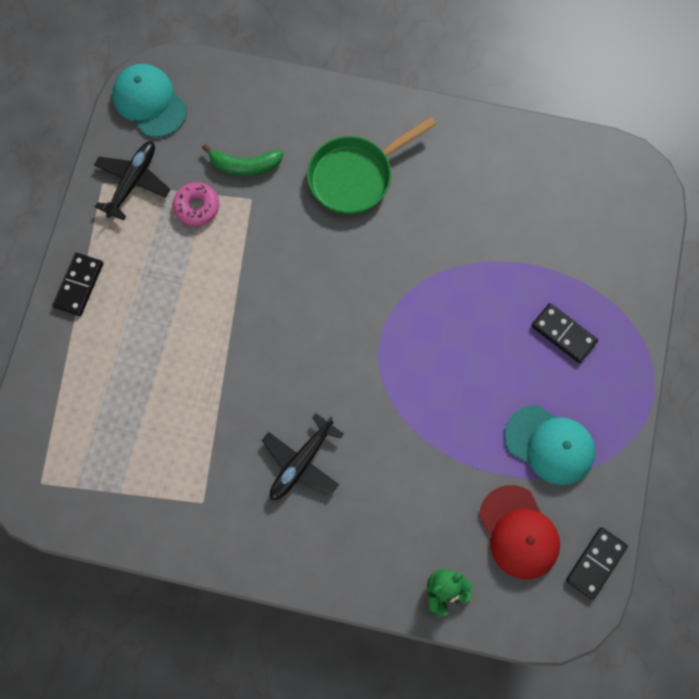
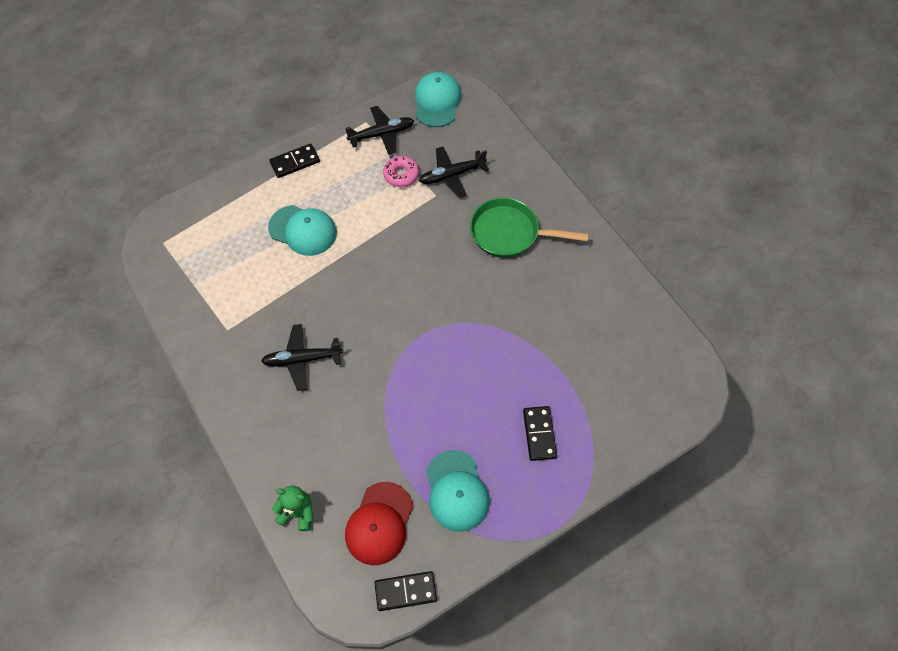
camera: 45 degrees right, 10 degrees down
(165, 345) = (303, 230): none -> turquoise cap
(244, 165) = (452, 175): green banana -> black plane

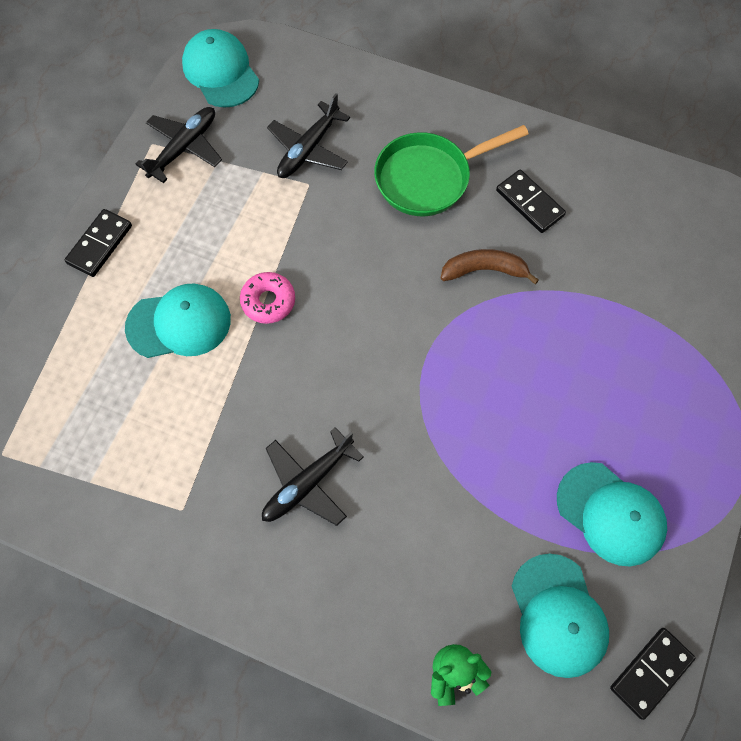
camera: 35 degrees left, 5 degrees up
(379, 523) = (558, 615): red cap -> turquoise cap
(401, 175) = (248, 183): pink donut -> pink donut (268, 301)
(498, 306) = (484, 270): none -> brown banana
(539, 434) = (643, 386): black domino -> black domino (529, 203)

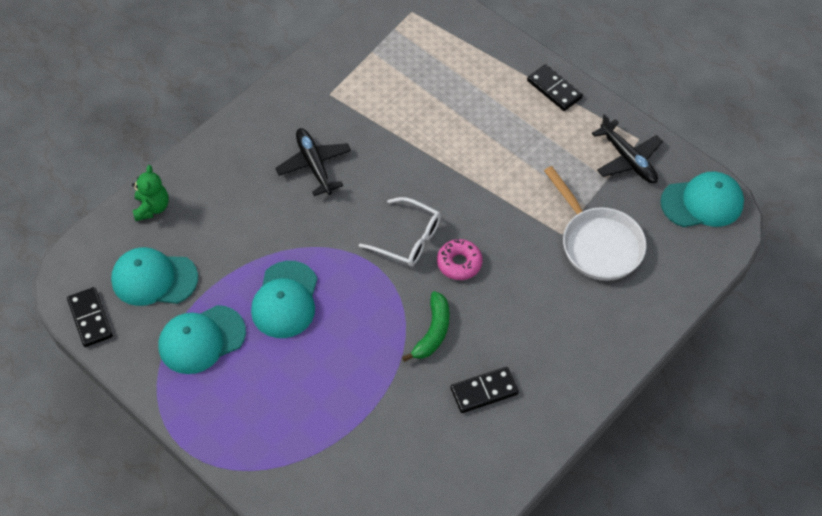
camera: 110 degrees right, 10 degrees down
(179, 323) = (468, 122): turquoise cap -> turquoise cap (285, 300)
(268, 301) = (464, 179): pink donut -> pink donut (459, 263)
(309, 149) = (598, 244): black plane -> white pan
(376, 334) = (408, 239): none -> white glasses
(428, 178) = (537, 322): green pan -> none
(484, 270) = (432, 332): brown banana -> green banana

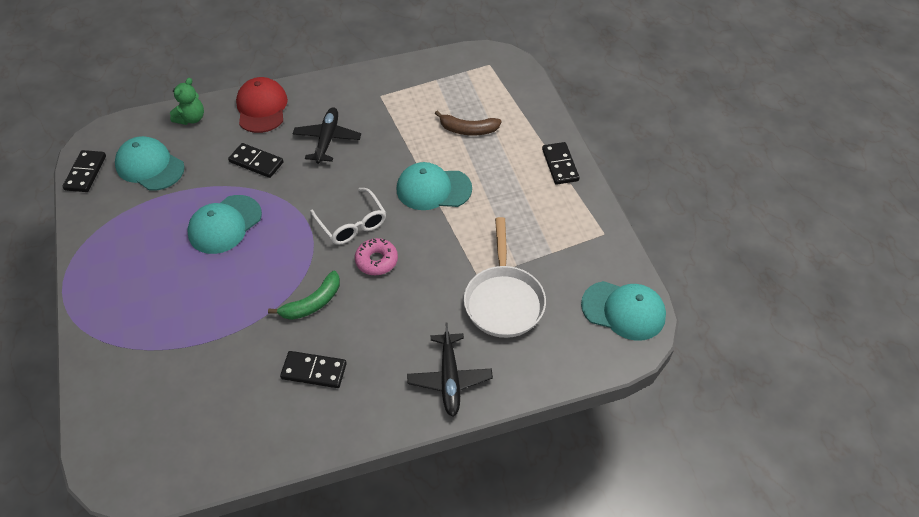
camera: 30 degrees right, 5 degrees down
(201, 339) = (143, 224): turquoise cap -> turquoise cap (433, 189)
(217, 162) = (262, 108): none -> red cap
(262, 222) = (256, 162): none -> black domino
(443, 92) = (468, 130): none -> brown banana
(627, 159) = (582, 245): black plane -> black plane (449, 378)

